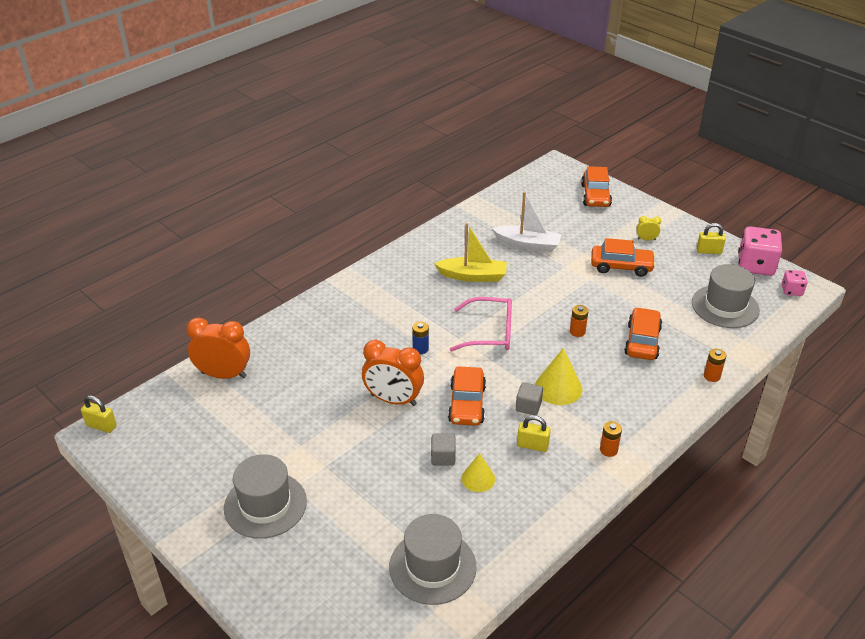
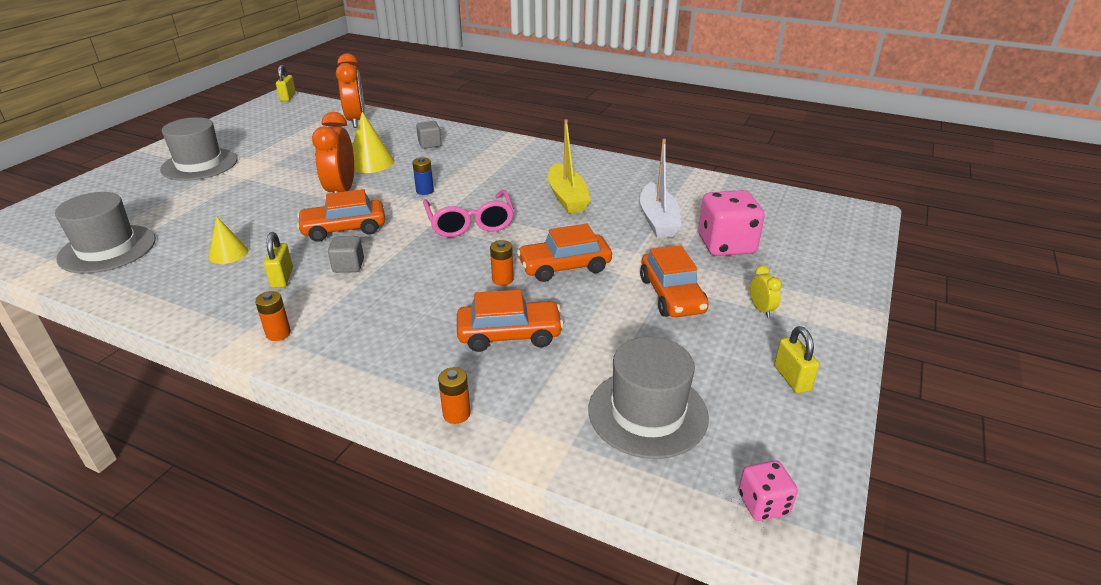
camera: 70 degrees right, 5 degrees down
(443, 457) = (260, 229): grey cube -> grey cube (429, 144)
(558, 388) = (387, 281): yellow cone -> yellow cone (370, 162)
(595, 195) = (824, 252): orange car -> orange car (564, 267)
(755, 265) = (801, 442): pink dice -> pink dice (726, 245)

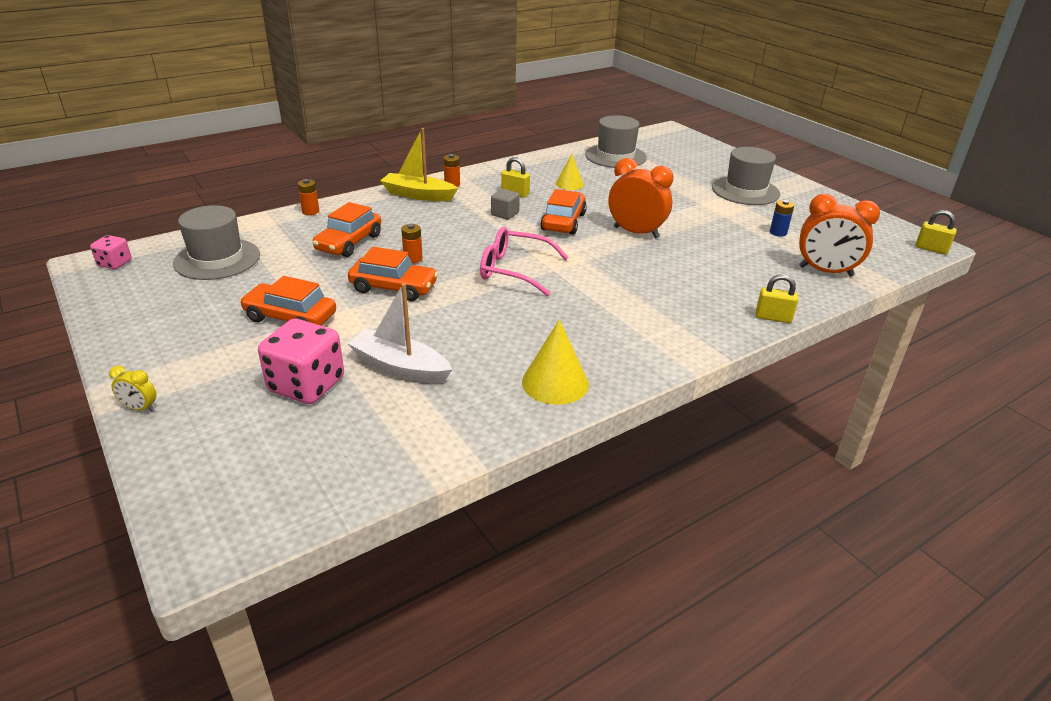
camera: 120 degrees right, 0 degrees up
(370, 162) = (692, 256): yellow cone -> yellow cone (555, 383)
(425, 191) = (601, 266): blue battery -> blue battery (778, 232)
(429, 144) = (720, 296): grey cube -> none
(564, 267) = (394, 288): orange car -> orange car turned 90 degrees clockwise
(567, 197) = (508, 333): yellow boat -> yellow boat (418, 195)
(761, 309) = (211, 349): yellow clock -> yellow clock (140, 408)
(792, 378) = (144, 320): yellow padlock -> yellow padlock (773, 317)

